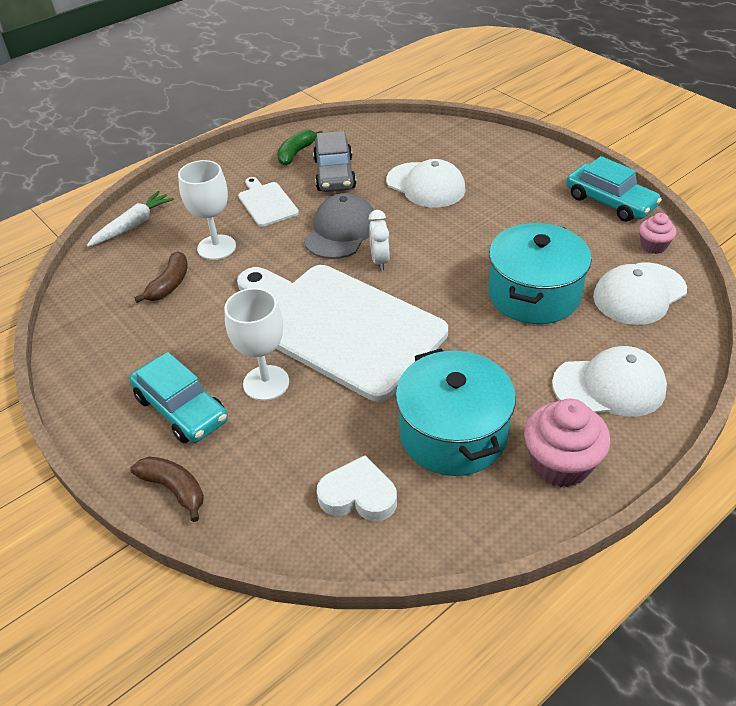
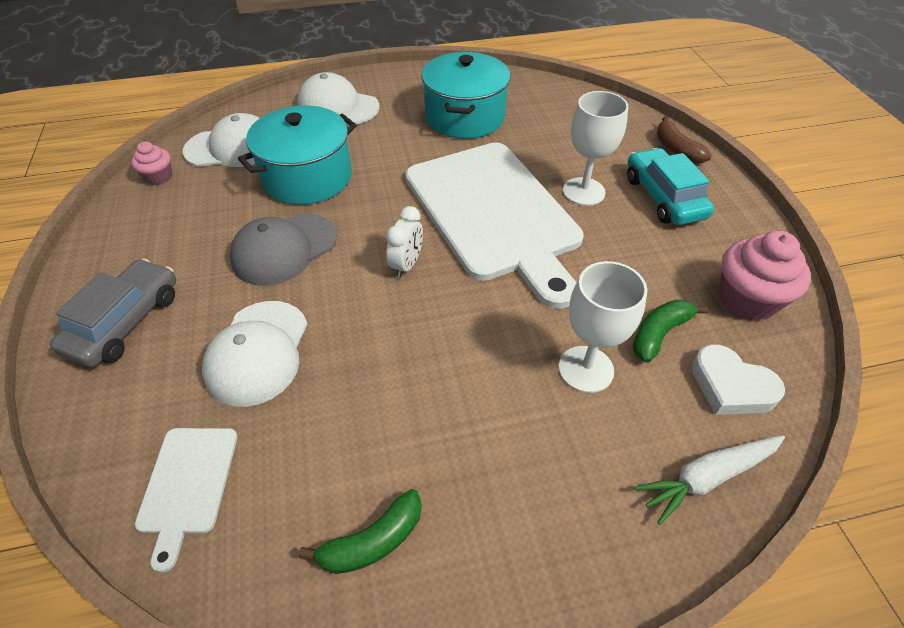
camera: 155 degrees left, 5 degrees up
(169, 284) = (659, 334): brown banana -> green banana
(266, 203) = (484, 426): white cutting board -> white cutting board (188, 484)
(334, 174) = (351, 442): grey car -> grey car (125, 322)
(341, 231) = (418, 324): grey cap -> grey cap (284, 249)
(358, 495) = (549, 109): white heart -> white heart (731, 386)
(426, 185) = (258, 352): white cap -> white cap turned 150 degrees counterclockwise
(560, 464) = (415, 85): pink cupcake -> pink cupcake (747, 300)
(610, 202) = (116, 234): turquoise car -> none

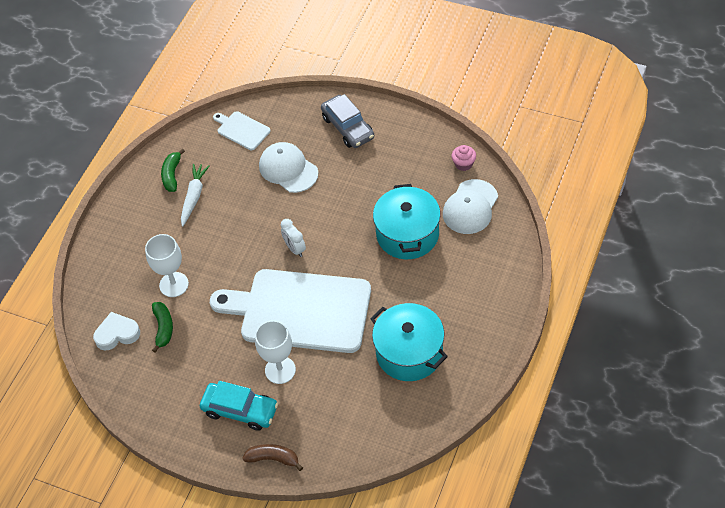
camera: 130 degrees right, 5 degrees up
(284, 249) = (350, 201): grey cap -> none
(338, 106) = (480, 283): white cap -> none
(707, 477) = (97, 291): white carrot -> white carrot (194, 197)
(747, 300) = (145, 384): pink cupcake -> none

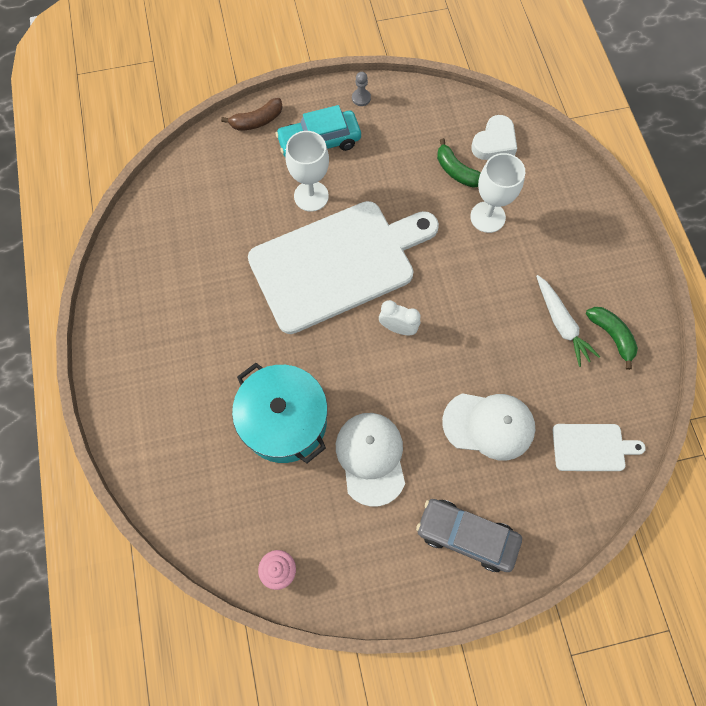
camera: 140 degrees right, 15 degrees up
(178, 429) = (361, 98): none -> grey pawn
(409, 353) = (194, 283): turquoise pot -> none
(470, 207) = (232, 506): white cap -> white cap (371, 458)

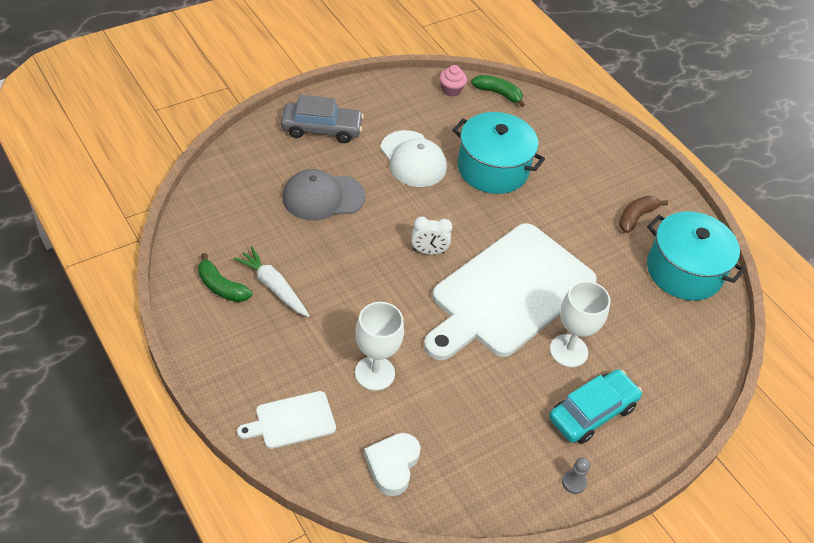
camera: 155 degrees right, 20 degrees down
(156, 245) = (684, 271): none -> turquoise pot
(257, 121) = (673, 420): brown banana -> brown banana (636, 217)
(456, 171) = (425, 417): green banana -> green banana (498, 93)
(489, 425) = (323, 197): white cap -> grey cap
(592, 447) = (229, 199): white cutting board -> white cutting board (292, 421)

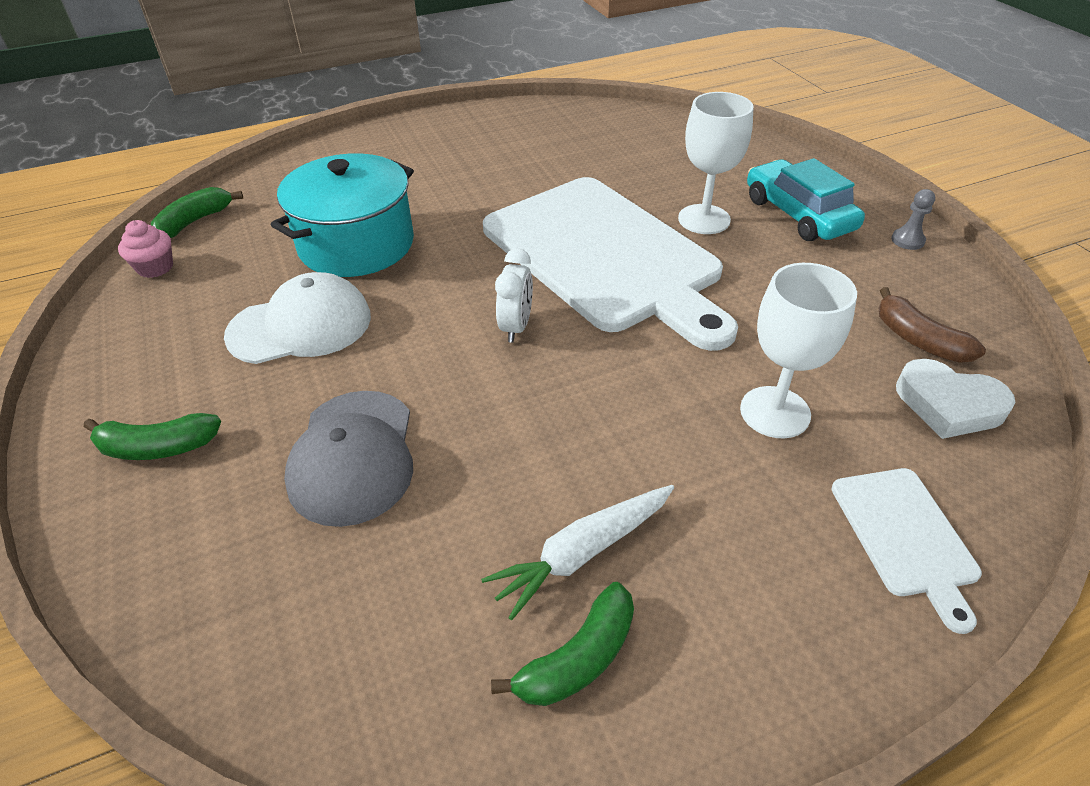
camera: 75 degrees left, 5 degrees down
(321, 129) = (158, 447): grey car -> green banana
(636, 217) = (484, 144): brown banana -> brown banana (918, 340)
(684, 271) = (575, 126): turquoise pot -> none

